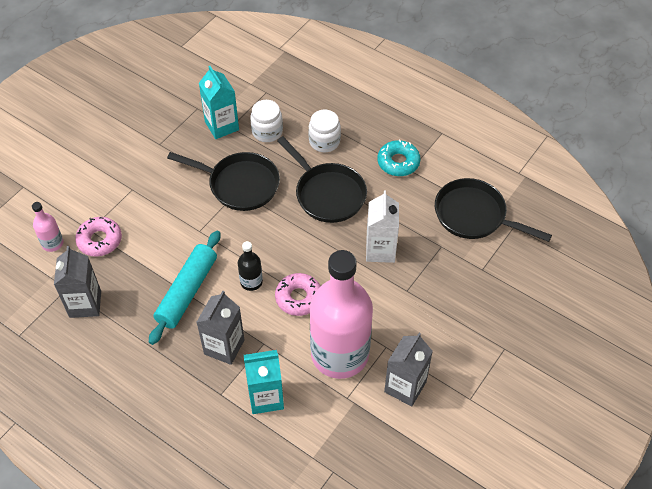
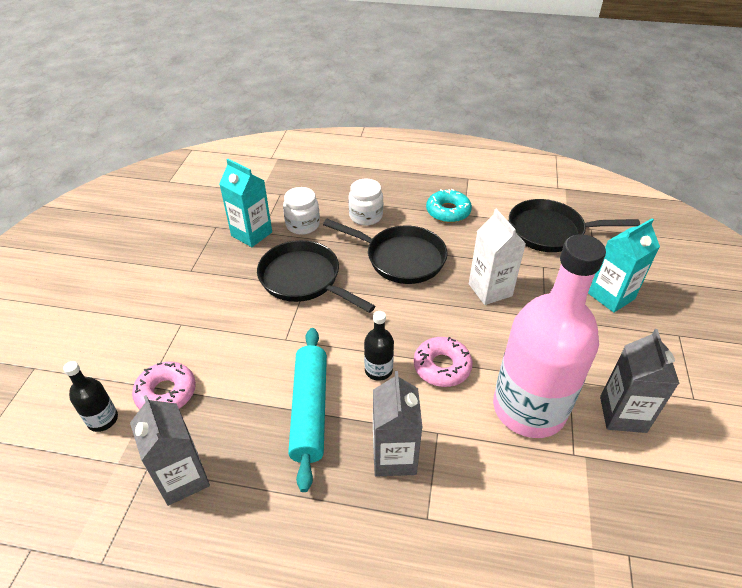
camera: 25 degrees left, 10 degrees down
(52, 243) = (103, 419): pink bottle -> black bottle
(240, 184) = (304, 279): black pan -> black pan turned 135 degrees counterclockwise
(266, 397) = (484, 496): turquoise carton -> turquoise carton (611, 296)

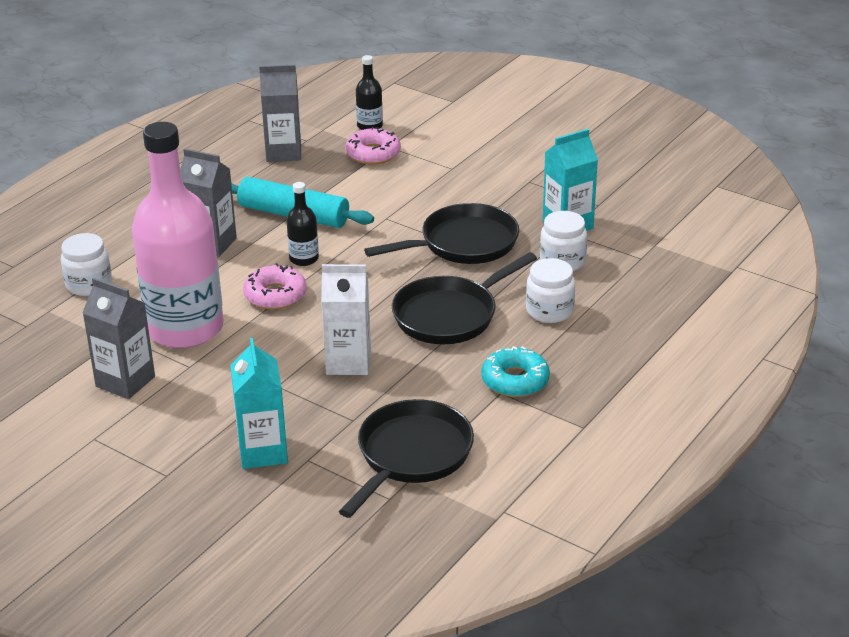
camera: 115 degrees right, 10 degrees down
(527, 535) = (89, 284): none -> white jar

